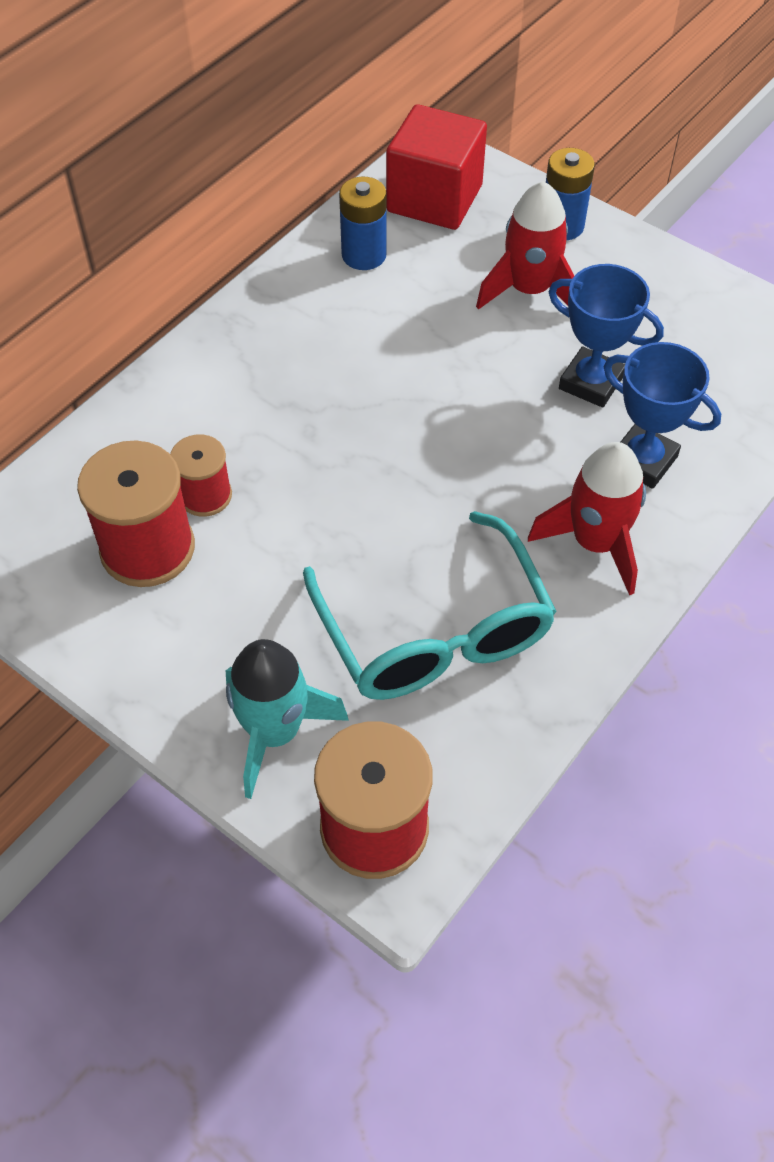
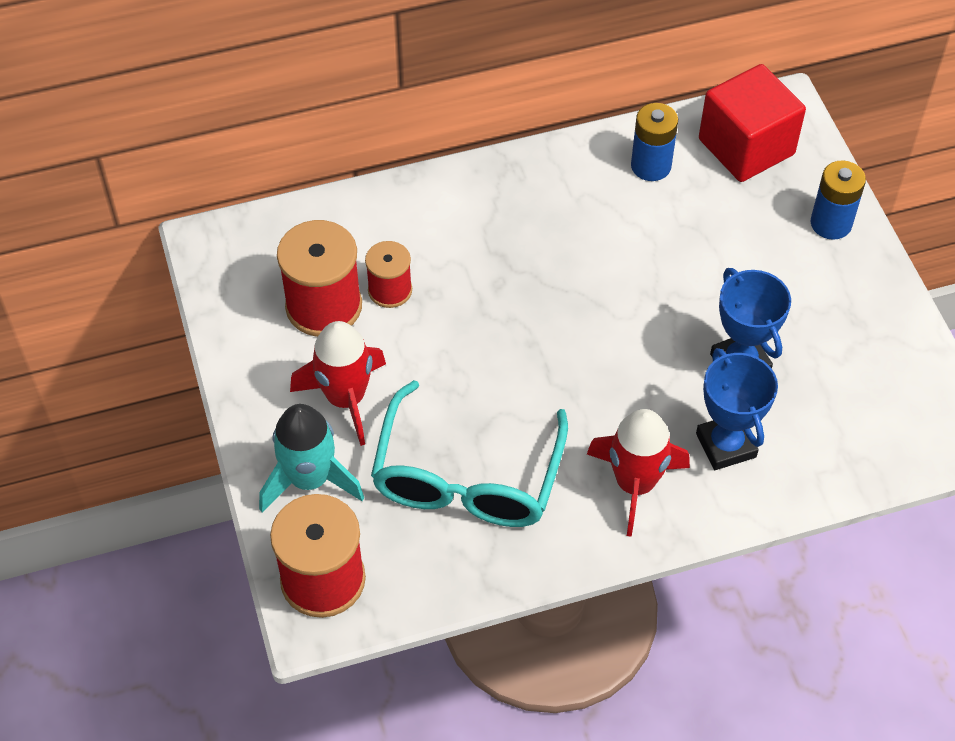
camera: 35 degrees right, 0 degrees up
(529, 290) = (756, 263): red rocket -> red rocket (346, 398)

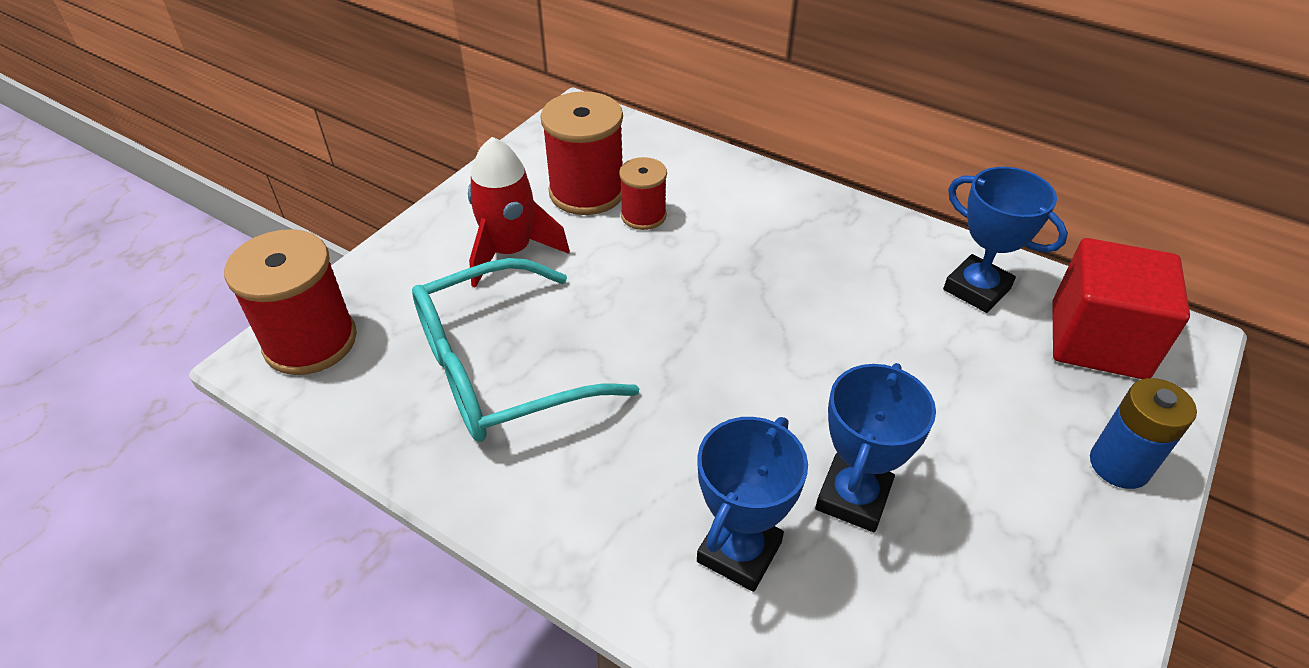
camera: 50 degrees right, 10 degrees down
(310, 479) = (409, 277): turquoise rocket -> none
(635, 484) = (612, 501): red rocket -> none
(651, 166) = (976, 289): blue battery -> blue trophy

